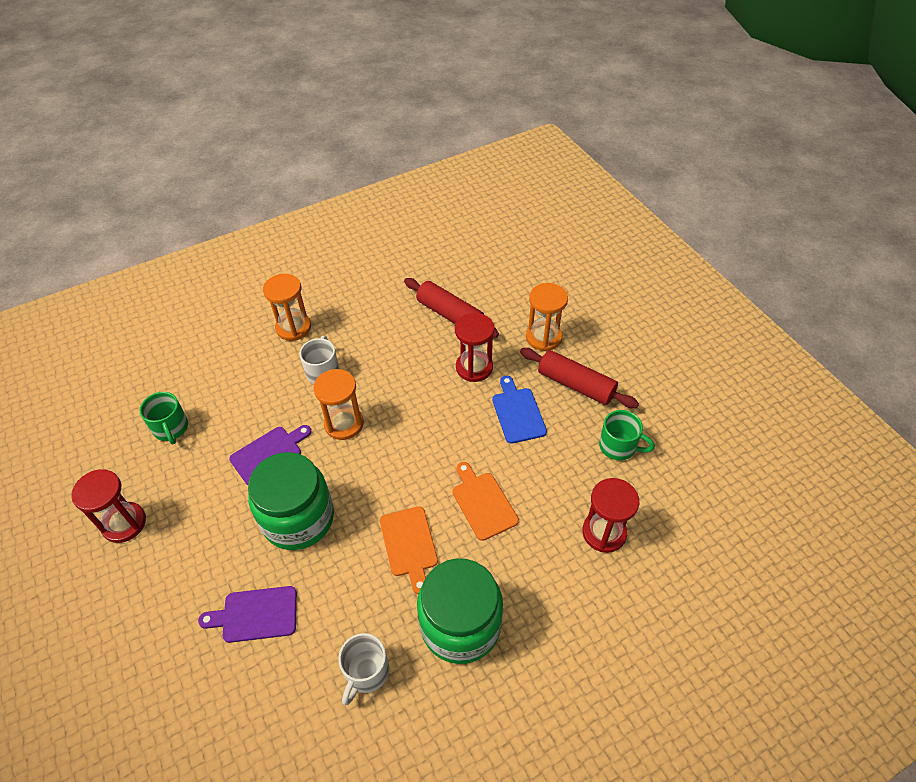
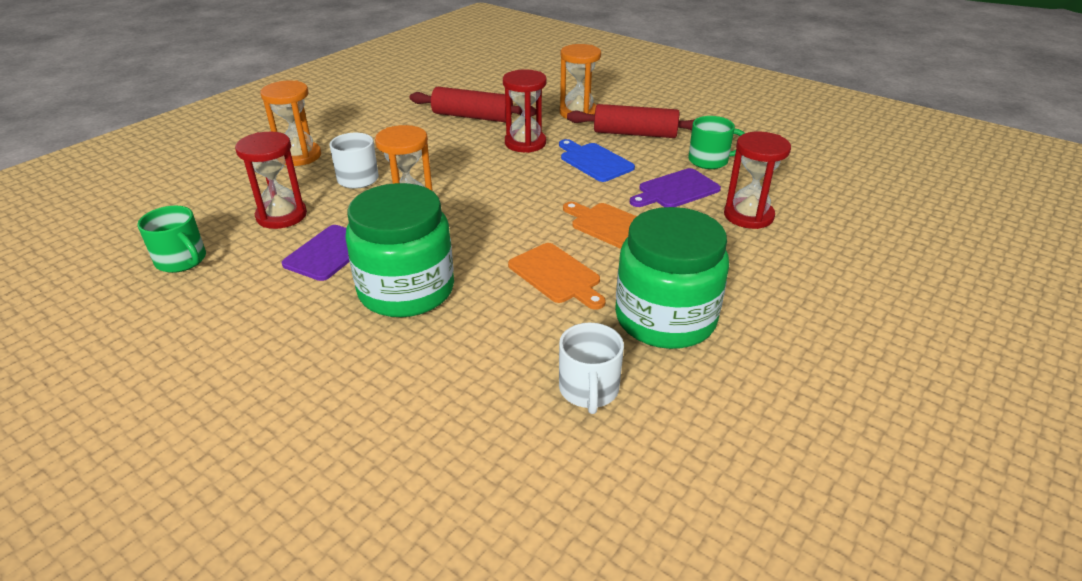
camera: 25 degrees left, 15 degrees down
(124, 523) = (157, 357): red hourglass -> red hourglass (281, 216)
(256, 614) = (407, 384): purple cutting board -> purple cutting board (676, 190)

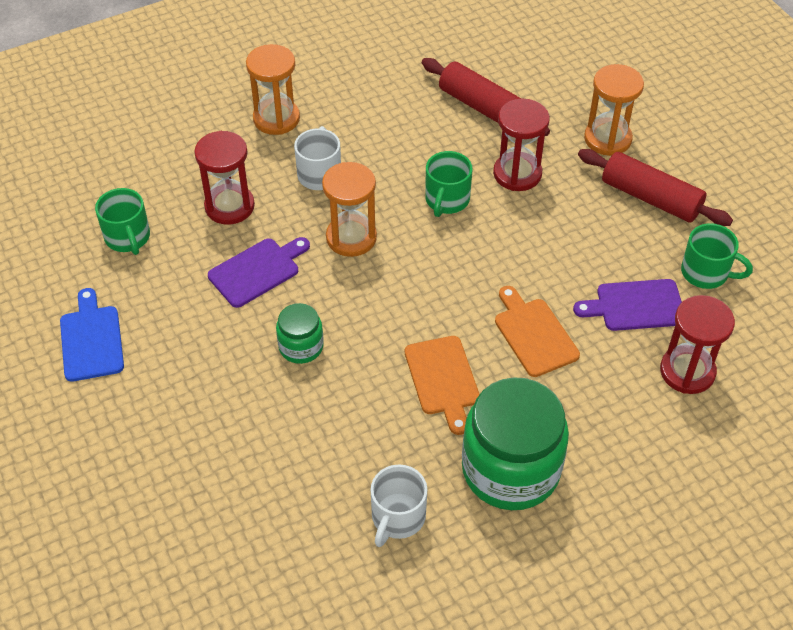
camera: 25 degrees right, 15 degrees up
(406, 290) = (301, 346): green jar -> green jar, size x0.49
(479, 169) = (446, 200): none -> green mug
(594, 161) = (575, 230): blue cutting board -> blue cutting board (91, 340)

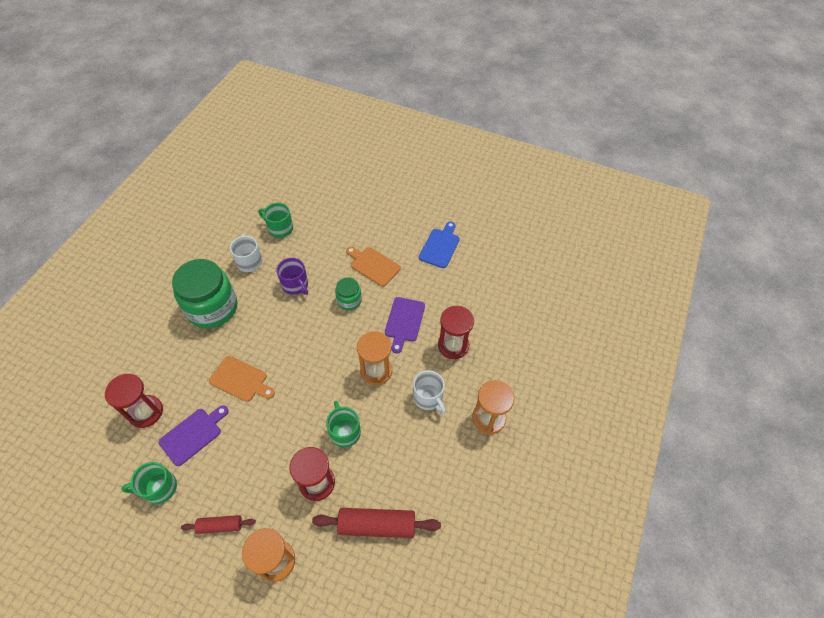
camera: 140 degrees right, 5 degrees up
(91, 340) = (440, 246): blue cutting board -> blue cutting board turned 105 degrees counterclockwise
(128, 238) = (480, 297): green mug -> green mug (279, 228)
(357, 423) = (295, 285): none -> purple mug
(442, 379) = (271, 327): orange cutting board -> orange cutting board (373, 265)
(650, 198) = (220, 526): red rolling pin -> red rolling pin, size x0.57

